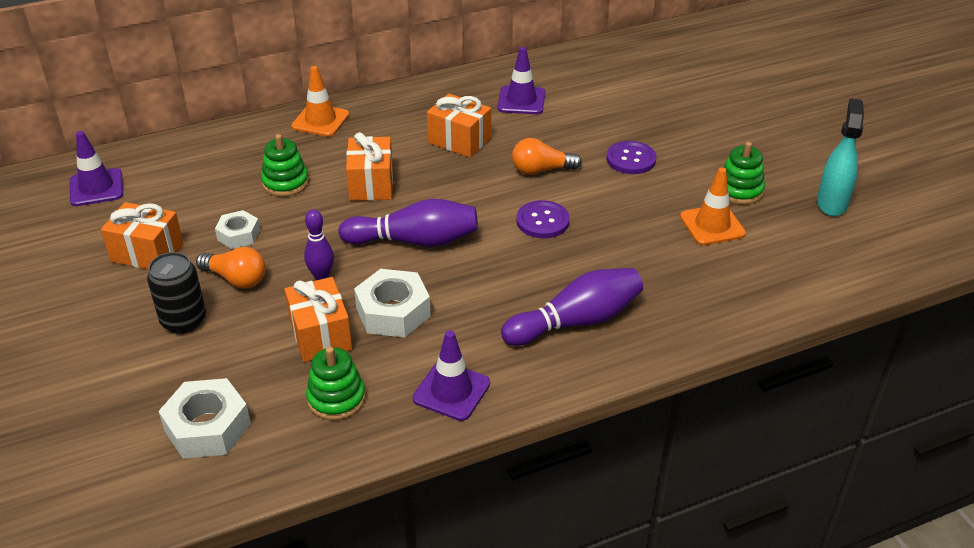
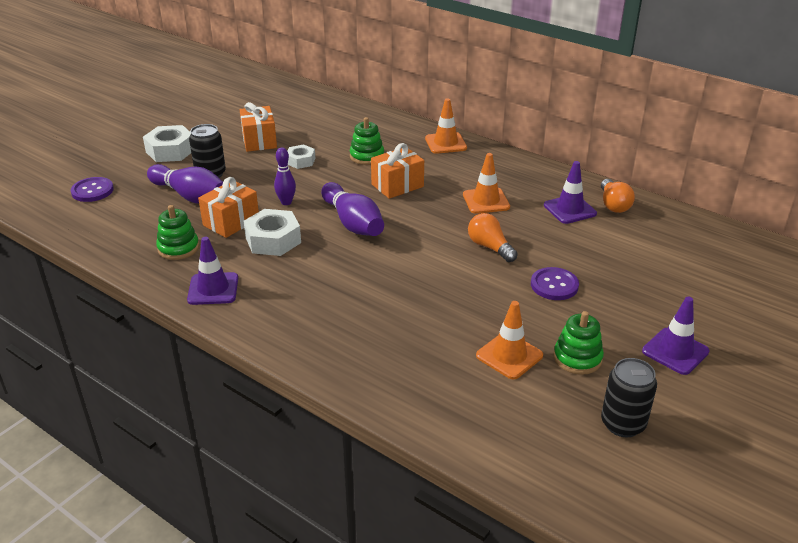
camera: 60 degrees right, 5 degrees down
(96, 188) = (302, 104): purple traffic cone -> purple traffic cone (675, 351)
(207, 427) = (128, 215): white nut -> white nut (170, 151)
(236, 279) = (259, 176): orange light bulb -> orange light bulb (613, 205)
(459, 140) = (486, 201): orange gift -> orange traffic cone
(542, 221) = (427, 268): purple button -> purple button (92, 191)
(576, 321) = (324, 320): purple bowling pin -> purple bowling pin (190, 196)
(831, 203) = (623, 424): turquoise spray bottle -> black can

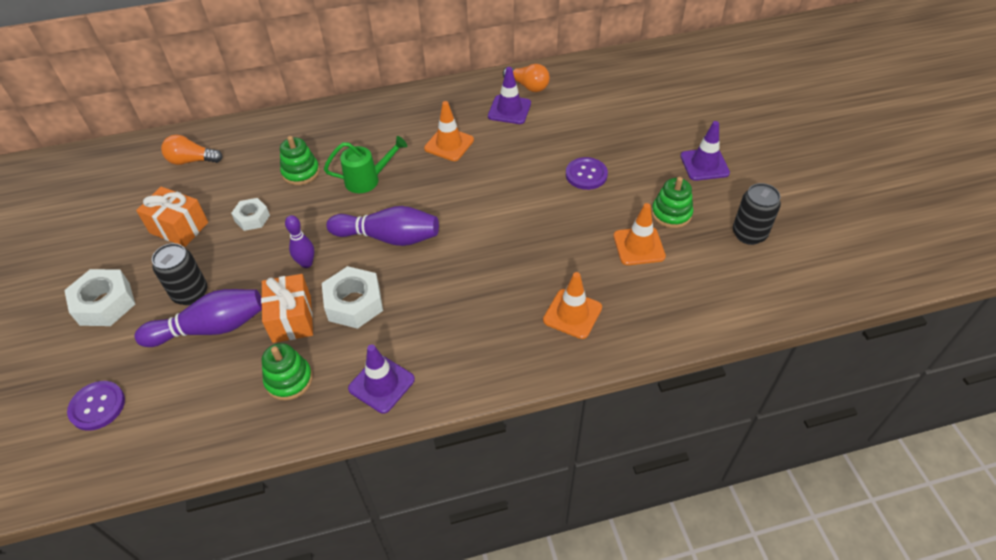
camera: 50 degrees left, 15 degrees up
(397, 185) = (367, 180): orange gift -> green watering can
(445, 143) = (343, 116): orange traffic cone -> orange traffic cone (572, 314)
(490, 247) = (508, 179): orange light bulb -> orange light bulb (192, 161)

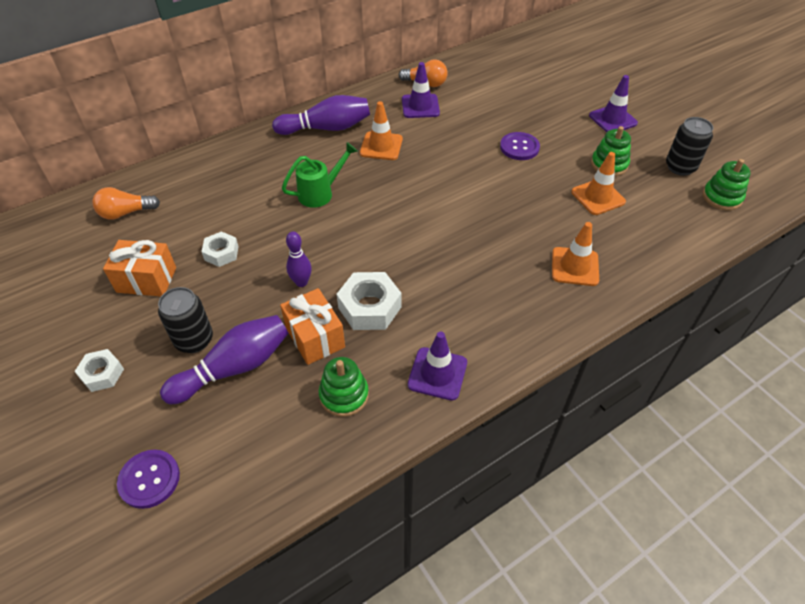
camera: 20 degrees left, 0 degrees up
(105, 303) = (102, 374): white nut -> white nut, size x0.61
(301, 172) = (249, 200): green stacking toy -> green stacking toy (722, 197)
(388, 237) = (370, 240): purple bowling pin -> purple bowling pin (326, 128)

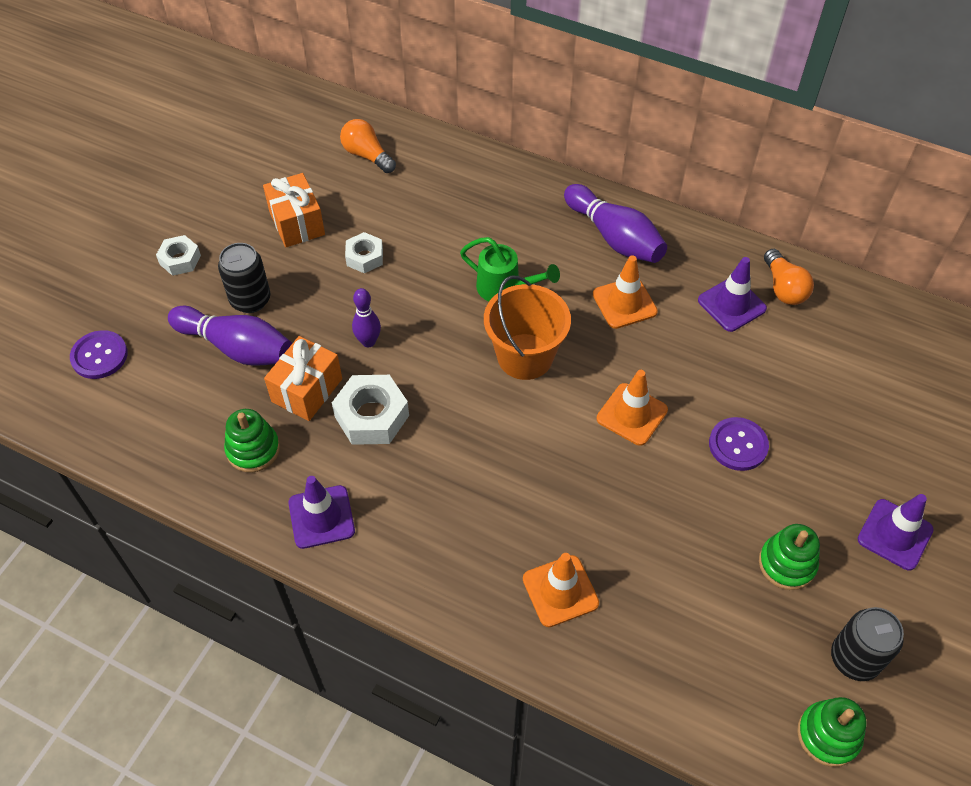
camera: 60 degrees right, 5 degrees up
(384, 207) = (525, 356): none -> orange bucket
(598, 197) = (708, 573): orange traffic cone -> orange traffic cone (632, 414)

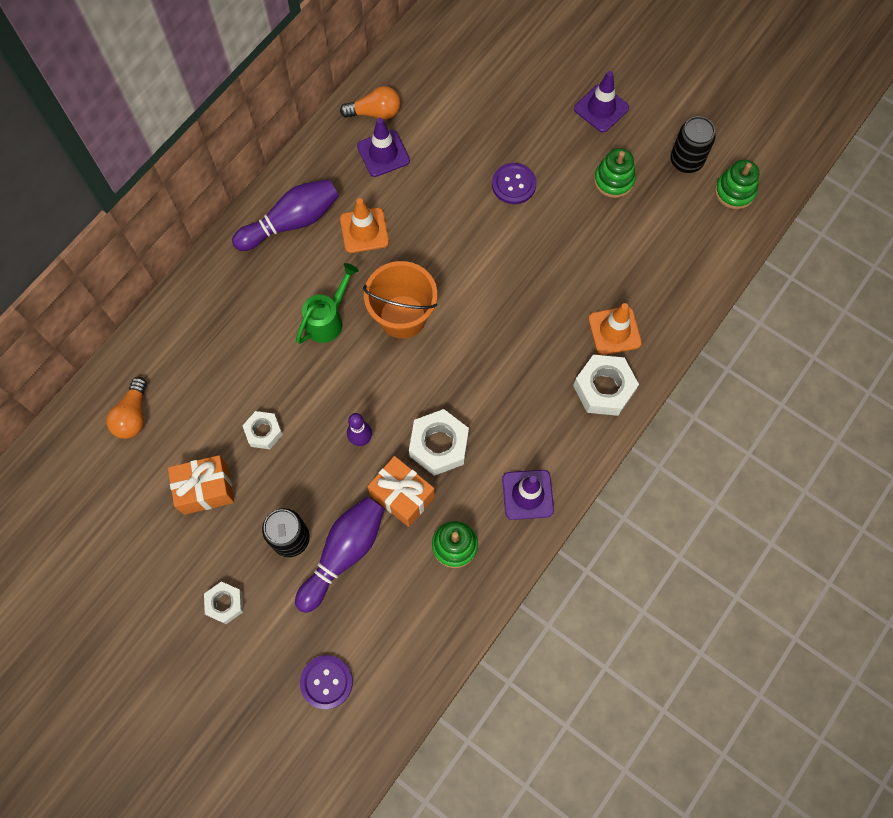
camera: 80 degrees left, 15 degrees up
(367, 155) = (133, 415): orange light bulb -> orange light bulb turned 45 degrees counterclockwise
(475, 587) = (604, 388): none -> white nut
(632, 414) = (473, 250): orange traffic cone -> none

